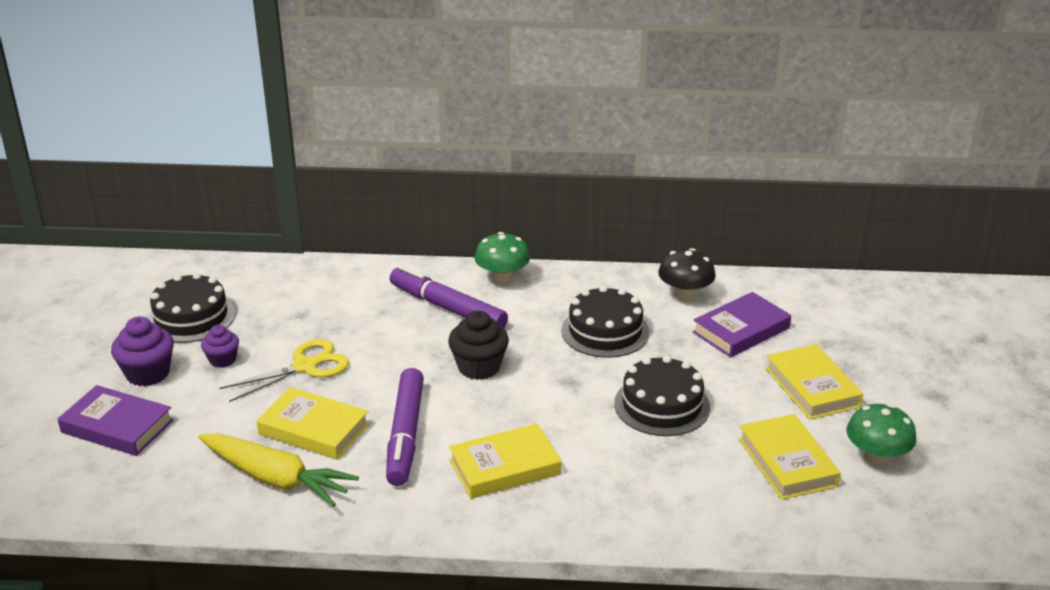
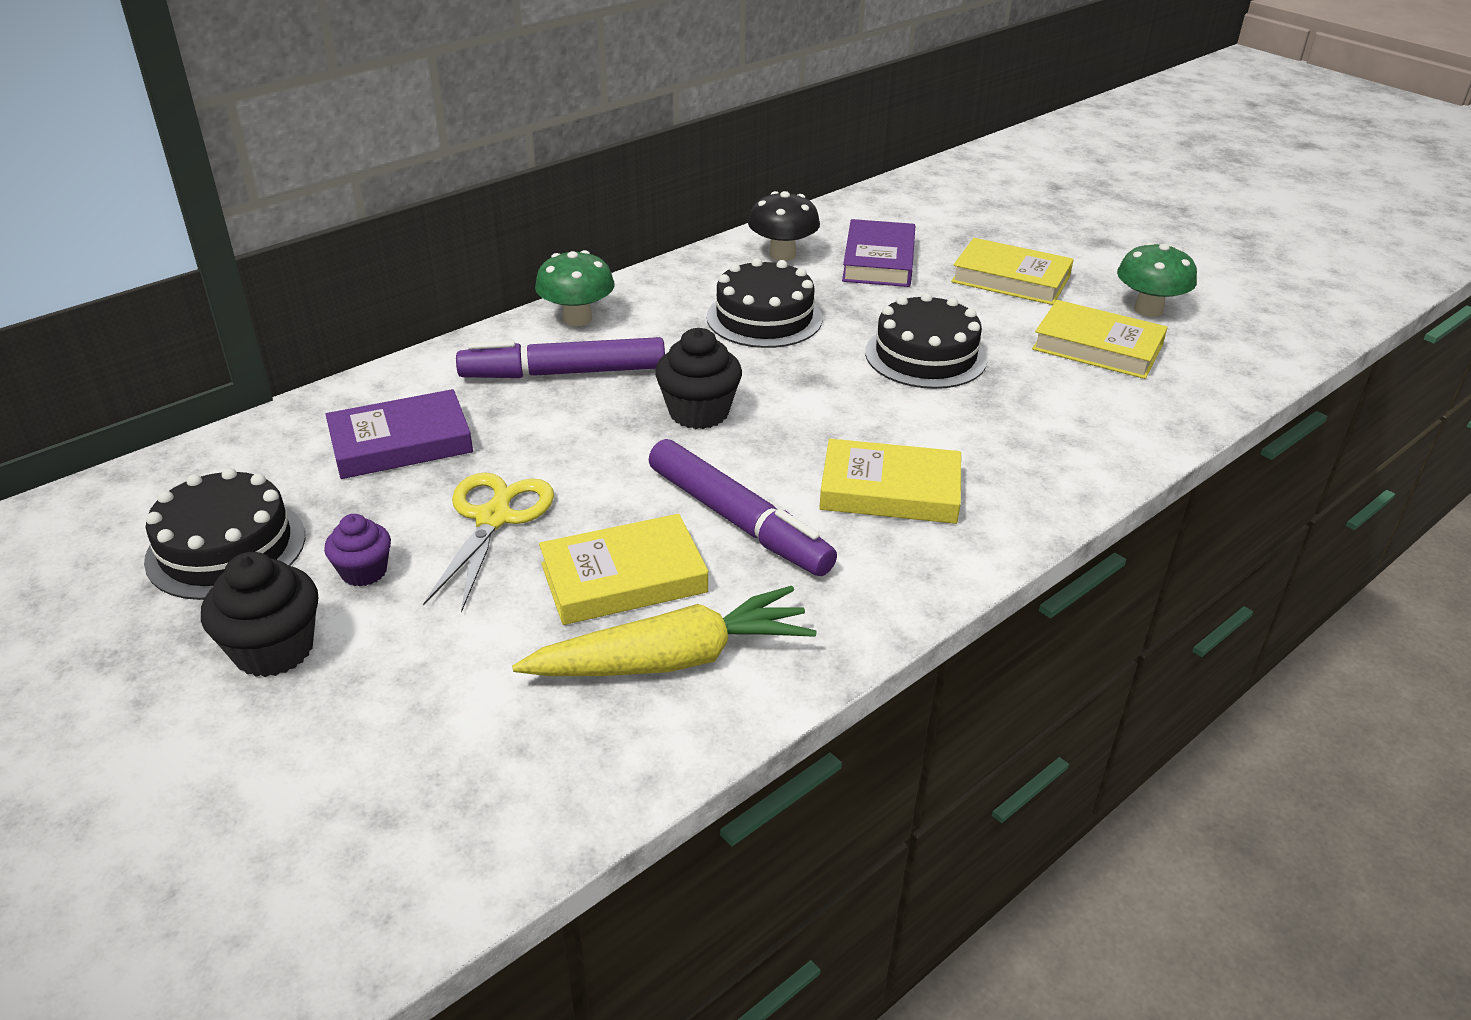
camera: 45 degrees left, 5 degrees up
(117, 426) = (338, 742): purple book -> purple book (401, 443)
(148, 373) = (274, 649): purple cupcake -> black cupcake
(505, 467) = (890, 490): yellow book -> yellow book turned 75 degrees clockwise

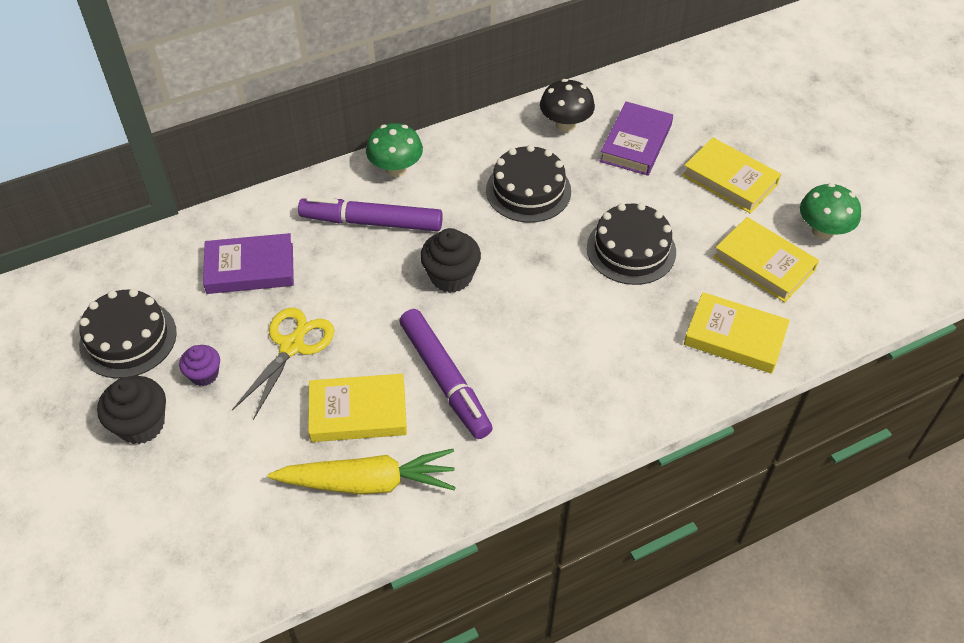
camera: 15 degrees right, 15 degrees up
(890, 490) = (555, 373): yellow book -> yellow book (734, 337)

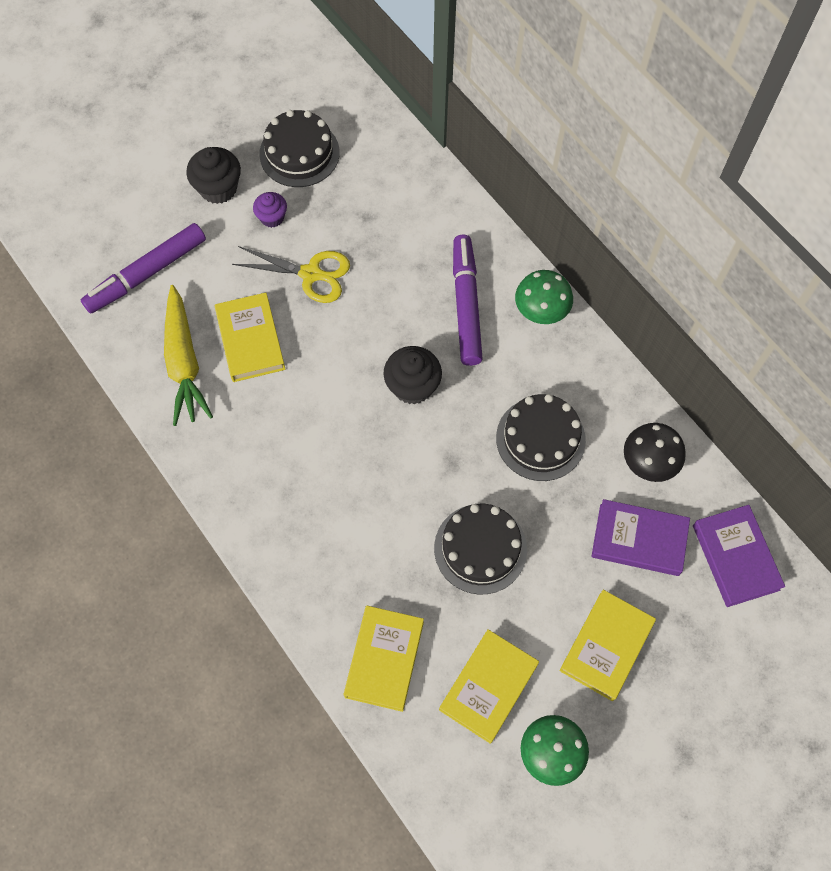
camera: 80 degrees right, 15 degrees up
(250, 268) = (390, 220): purple book -> purple book (735, 557)
(445, 379) = (294, 402): purple marker -> purple marker (146, 274)

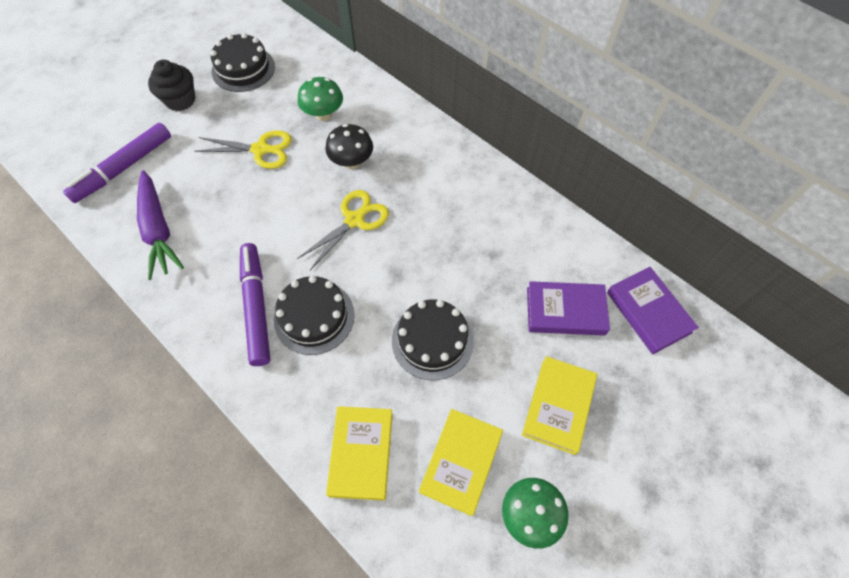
camera: 10 degrees left, 5 degrees down
(184, 362) = (158, 230): yellow carrot -> purple carrot
(250, 340) = (214, 205): yellow book -> none
(272, 217) = (225, 114): purple cupcake -> none
(412, 386) = (354, 220): black cupcake -> yellow scissors
(466, 304) = (389, 154): purple marker -> purple marker (257, 307)
(540, 439) = (467, 244): black cake -> black cake (314, 317)
(541, 311) = (449, 151): green mushroom -> green mushroom (323, 115)
(648, 463) = (558, 249): black mushroom -> black mushroom (352, 162)

